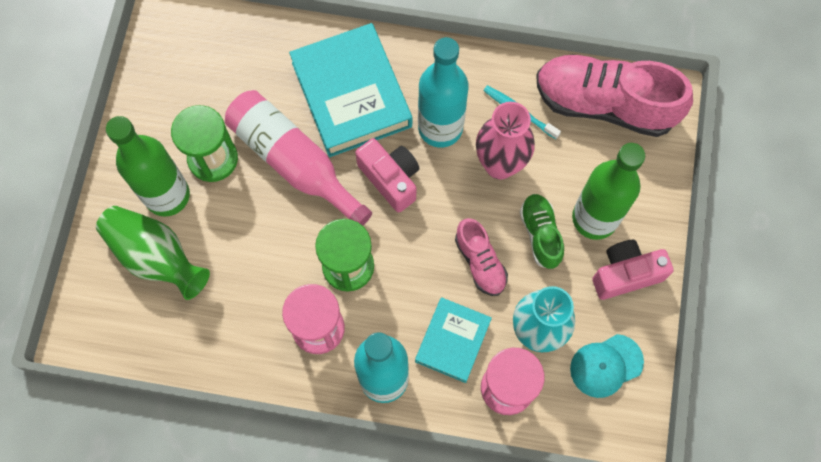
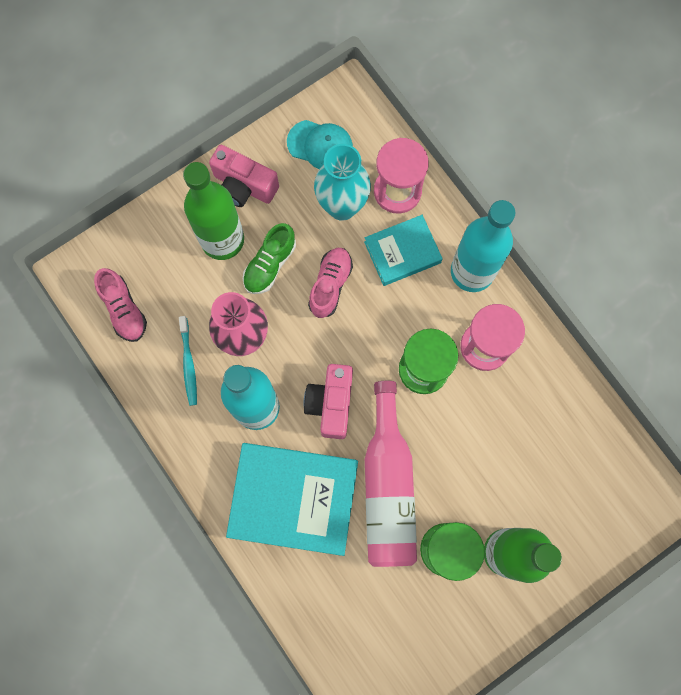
camera: 135 degrees left, 5 degrees up
(156, 257) = (555, 510): green vase -> none
(351, 94) = (294, 499): turquoise book -> turquoise book turned 75 degrees clockwise
(604, 104) = (124, 310): pink shoe -> pink shoe, size x0.51

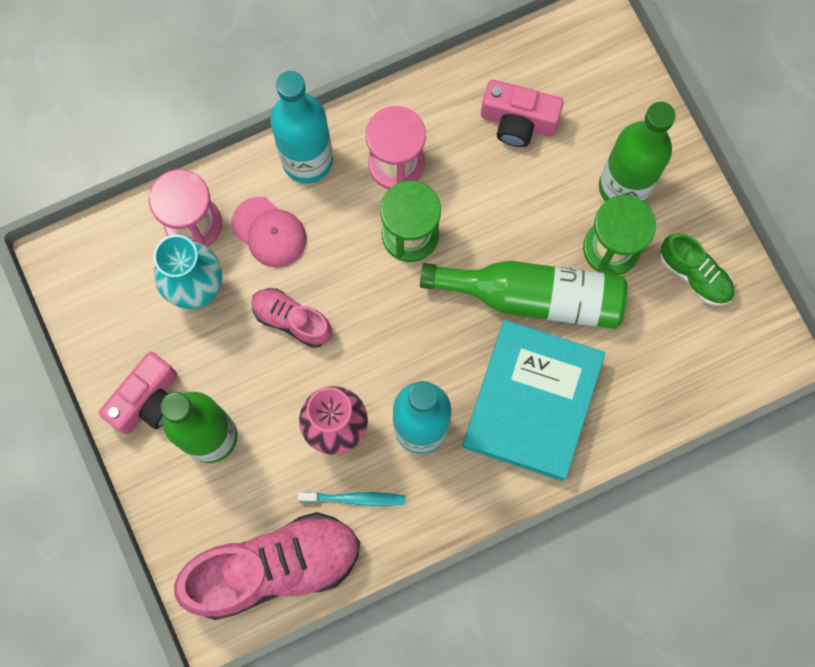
camera: 80 degrees left, 0 degrees up
(124, 310) = (274, 567): pink shoe -> pink shoe, size x1.96
(270, 264) = (253, 385): green shoe -> green shoe (694, 275)
(320, 145) = (116, 302): turquoise cap -> none
(331, 404) = (431, 343): pink camera -> pink camera (518, 122)
(388, 486) = (534, 297): pink bottle -> green bottle
(402, 252) = (269, 232): turquoise book -> pink cap

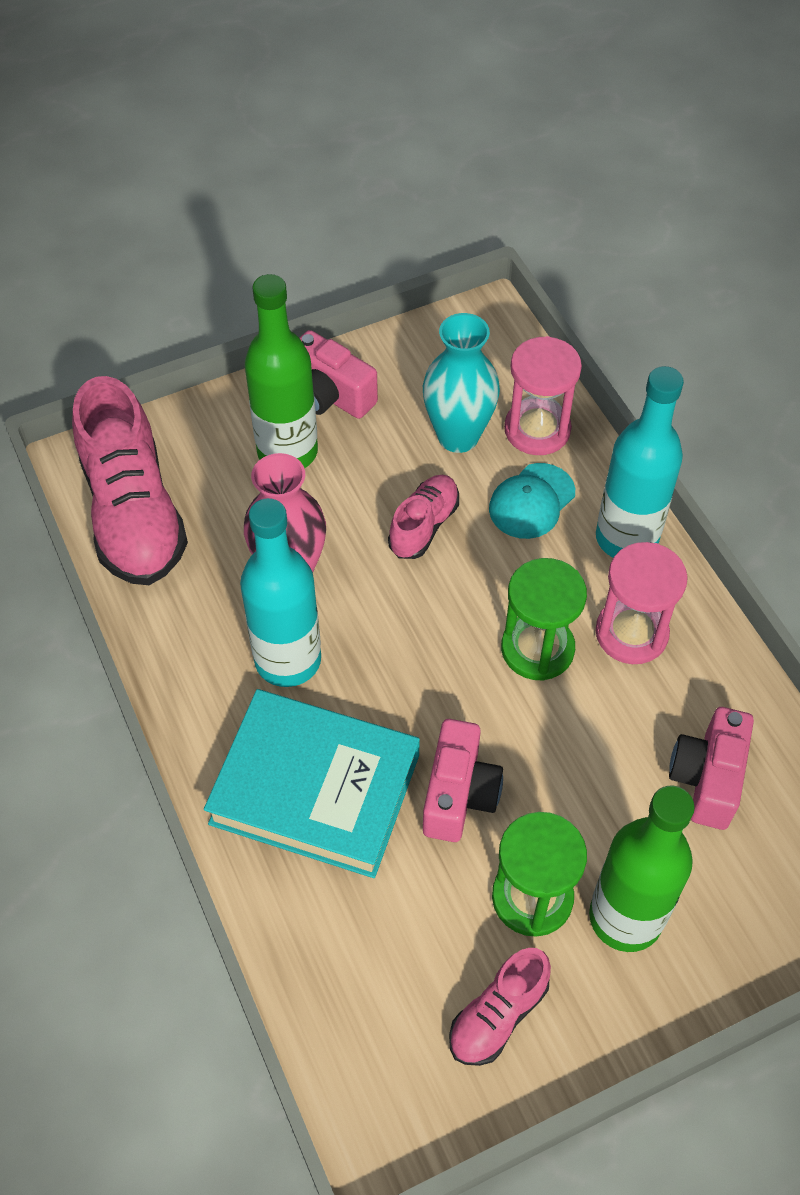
camera: 90 degrees right, 20 degrees down
(269, 232) = (531, 501): pink cap -> turquoise cap
(355, 498) = (205, 591): turquoise toothbrush -> none
(534, 297) = (459, 794): green bottle -> pink camera
(694, 275) = (498, 1015): green shoe -> pink shoe

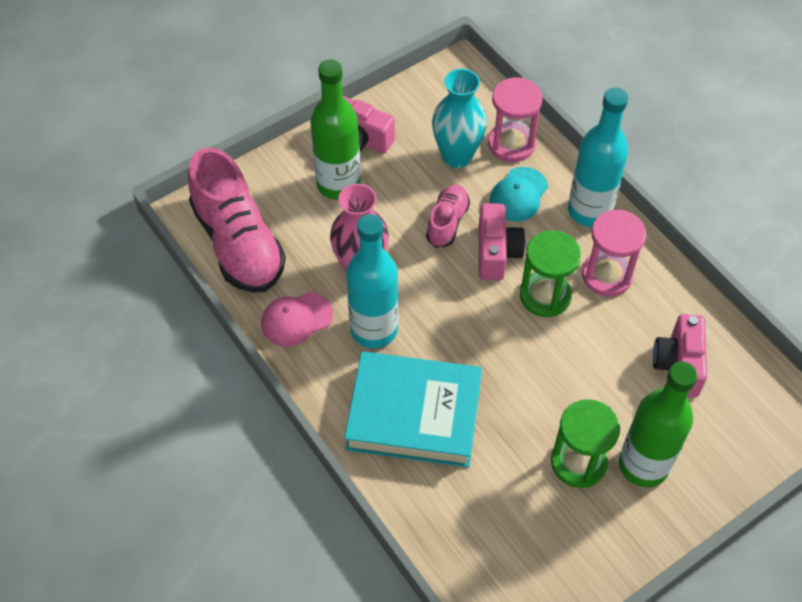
camera: 10 degrees left, 0 degrees up
(186, 629) = (296, 319): none -> pink cap
(459, 794) = (513, 402): pink camera -> pink camera (496, 253)
(498, 1015) = (572, 543): pink shoe -> none

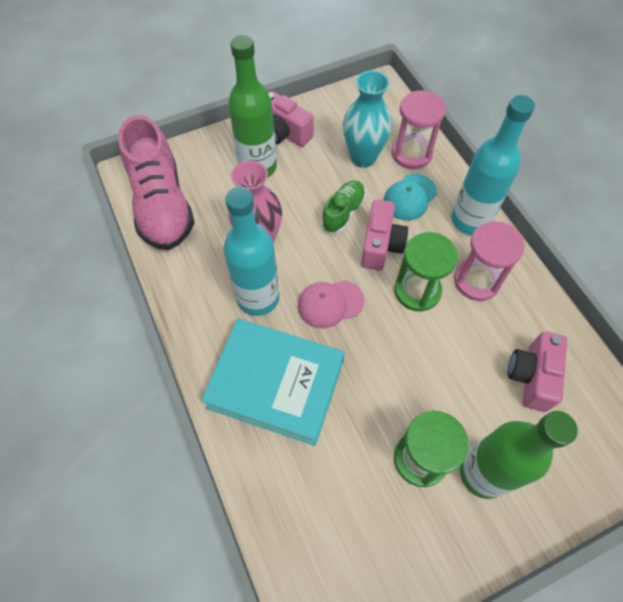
camera: 10 degrees right, 5 degrees up
(296, 319) = (193, 278): pink cap -> pink cap (330, 304)
(447, 222) = (343, 212): pink shoe -> green shoe

